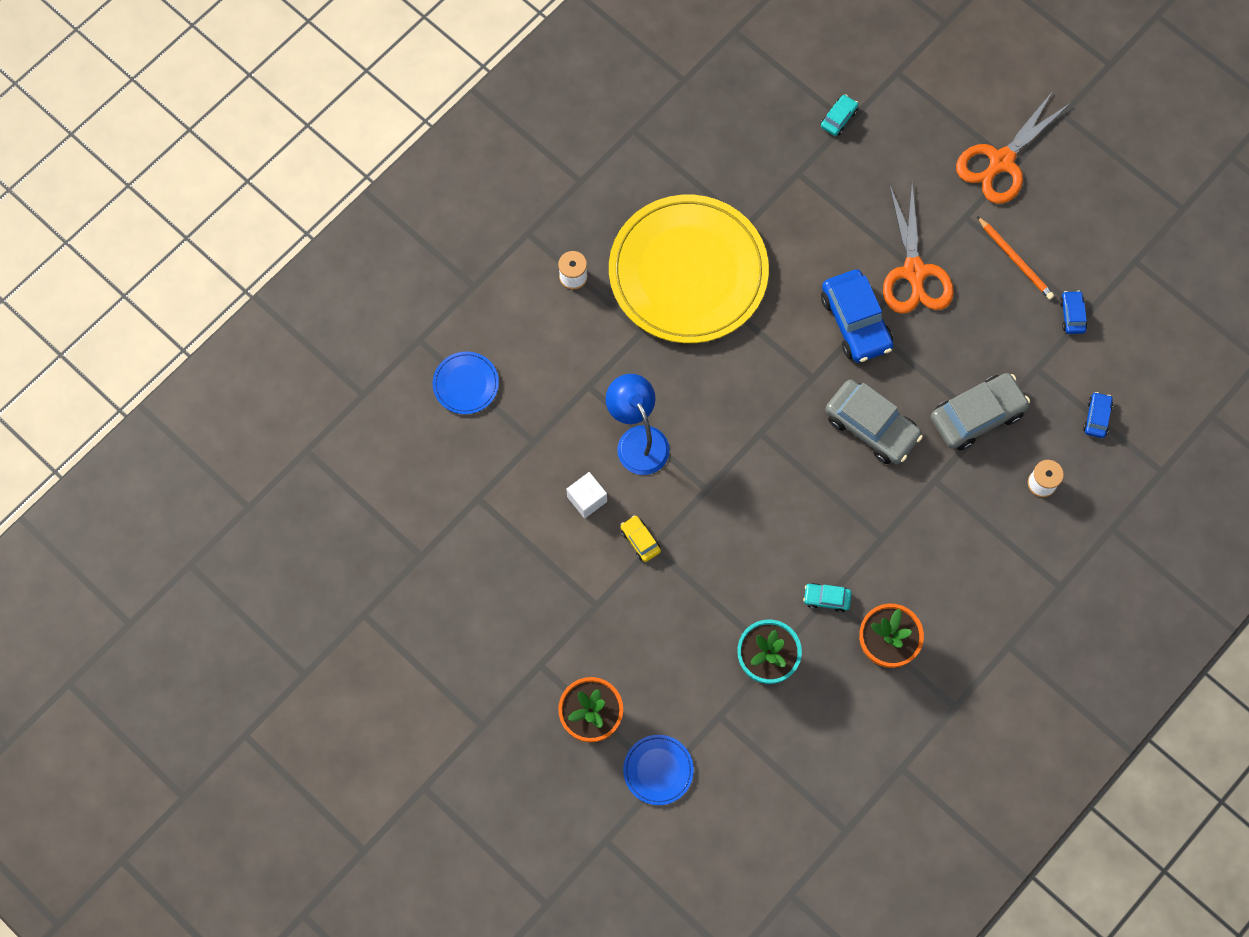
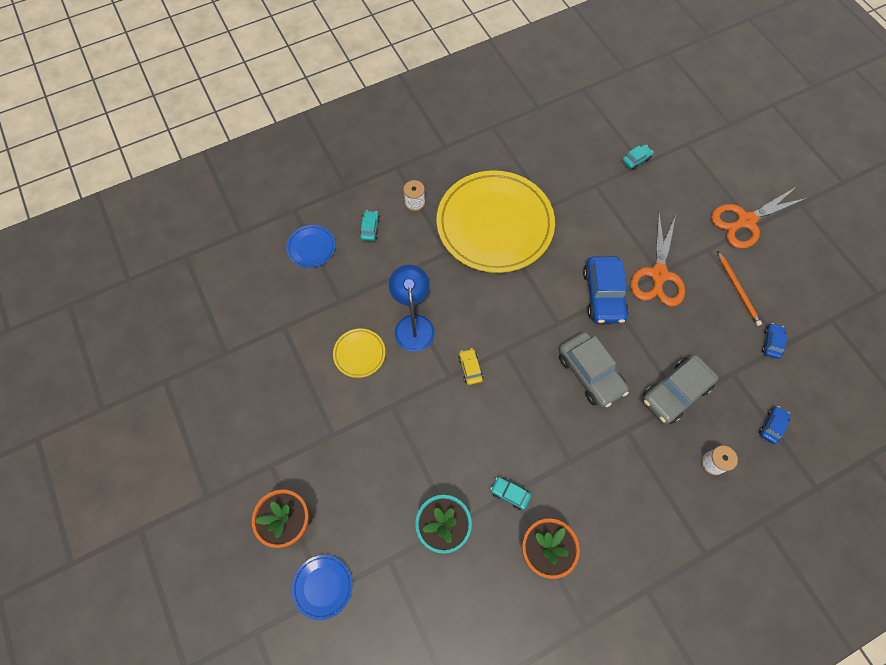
camera: 20 degrees right, 5 degrees down
(530, 332) = (370, 228): none -> turquoise car
(587, 499) = (359, 354): white cube -> yellow plate
(640, 540) = (385, 397): yellow car -> yellow car (470, 368)
(977, 415) = (675, 392): grey car -> grey car turned 150 degrees clockwise

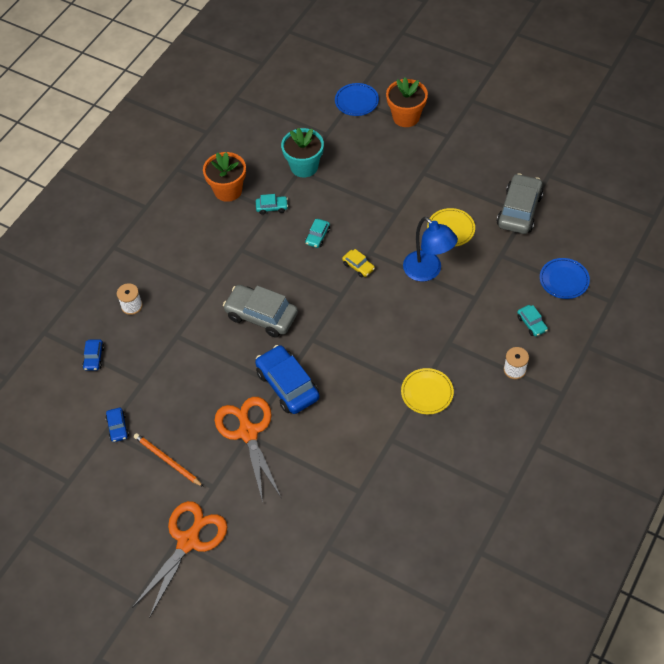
camera: 150 degrees right, 10 degrees down
(495, 224) = (427, 392): yellow plate -> yellow plate, size x0.41
(636, 160) = (336, 548): turquoise car -> turquoise car (317, 236)
(675, 392) = (184, 340): grey car -> grey car (519, 210)

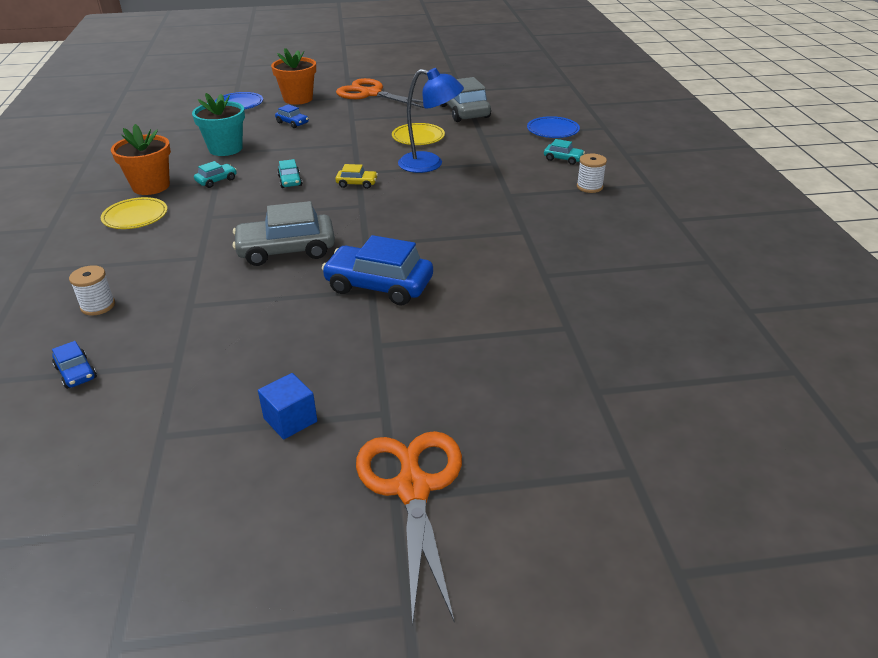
camera: 40 degrees left, 20 degrees down
(118, 427) = (178, 423): blue car -> blue car (292, 123)
(167, 460) = (290, 420): orange pencil -> blue cube
(248, 432) = (375, 342): orange scissors -> orange scissors (371, 94)
(427, 392) = (533, 230): yellow plate -> yellow plate (135, 216)

